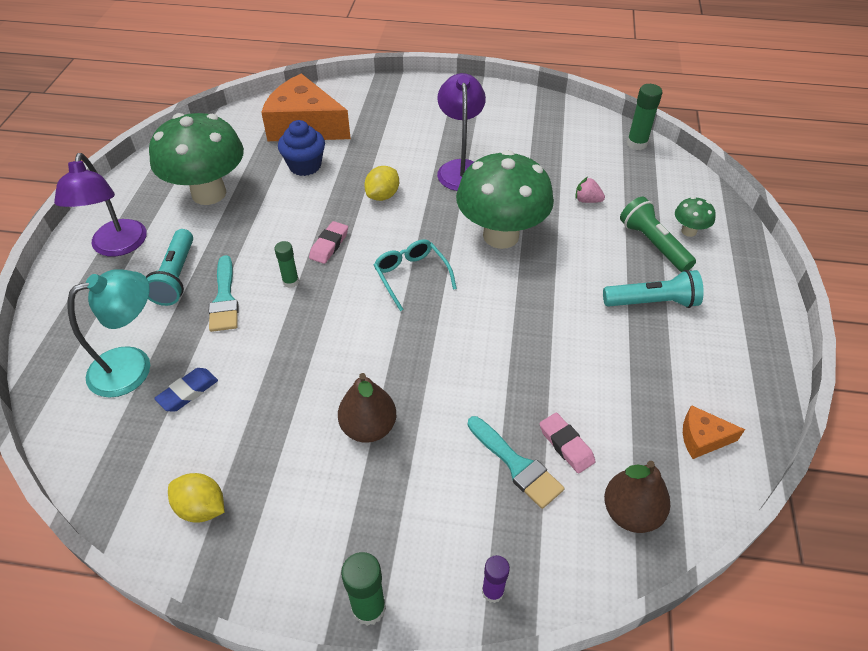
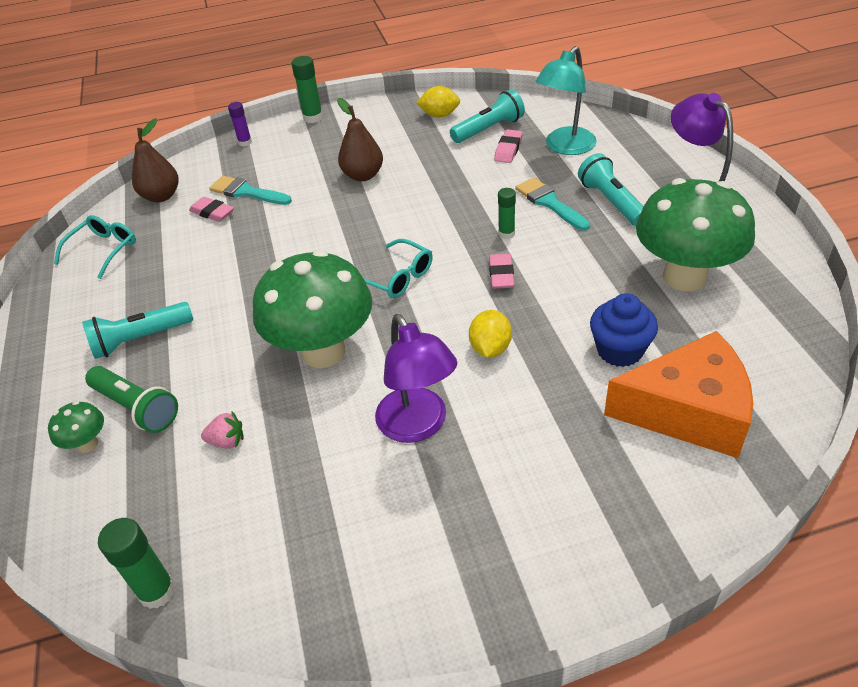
camera: 160 degrees right, 5 degrees down
(174, 441) = (488, 129): none -> turquoise flashlight
(188, 392) = (508, 149): blue eraser -> pink eraser
(702, 438) = (103, 250): orange cheese -> turquoise glasses

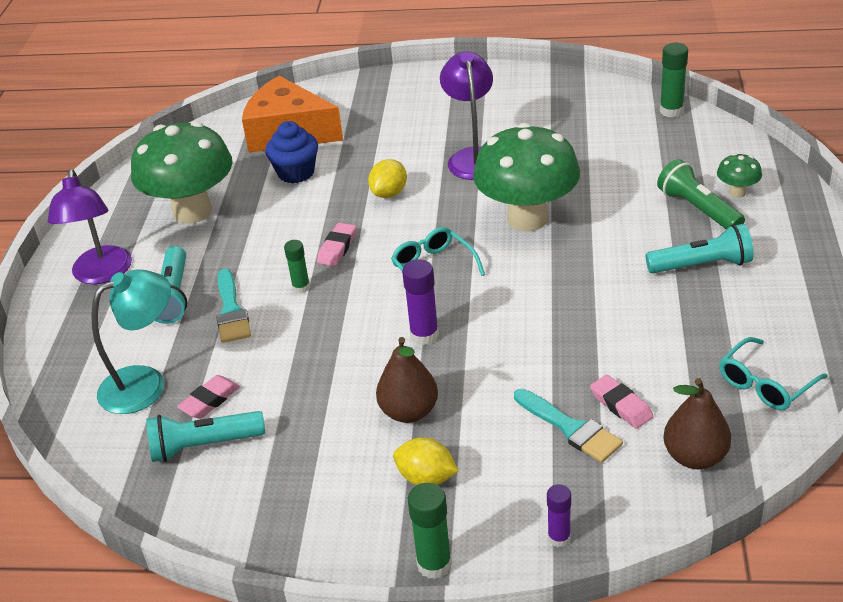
camera: 160 degrees left, 5 degrees down
(227, 441) = (620, 174): pink strawberry -> none
(377, 223) = (424, 335): none -> purple glue stick
(439, 115) = (246, 499): yellow lemon -> yellow lemon (426, 478)

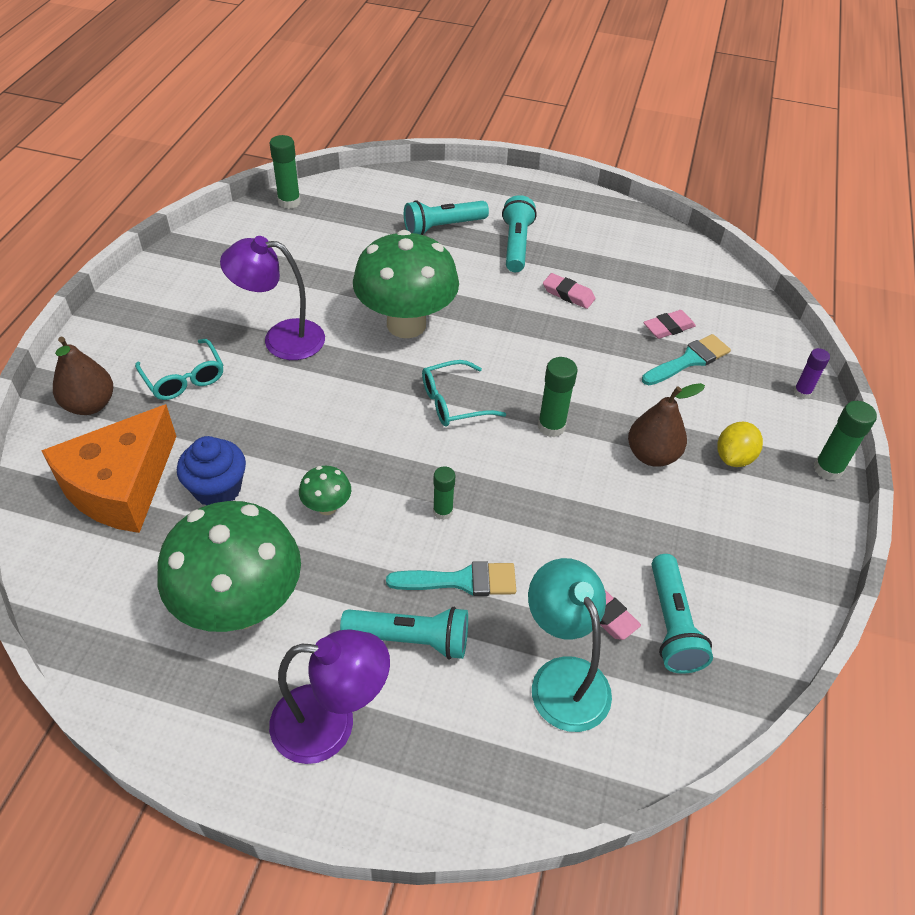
camera: 85 degrees left, 10 degrees up
(337, 248) = (387, 471): pink eraser -> pink eraser (568, 294)
(389, 193) = (309, 413): yellow lemon -> none
(424, 335) = (551, 426): purple glue stick -> green glue stick
(695, 457) = (727, 305): brown pear -> brown pear (90, 405)
(698, 209) = (443, 227): green flashlight -> turquoise flashlight
(737, 192) = (430, 202): green mushroom -> green mushroom (327, 507)
(765, 384) = (660, 254): turquoise glasses -> turquoise glasses (184, 378)

